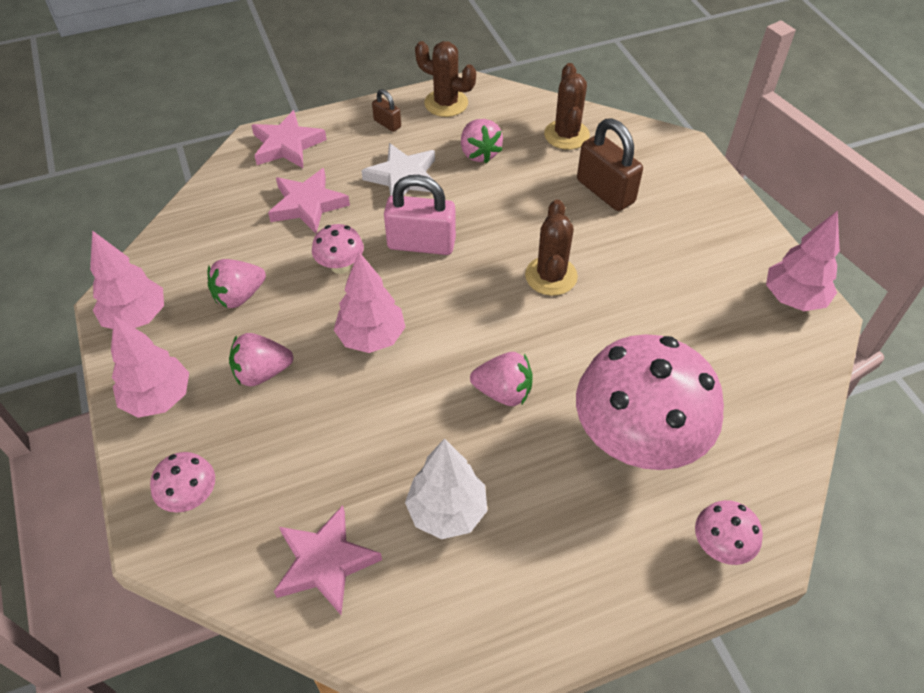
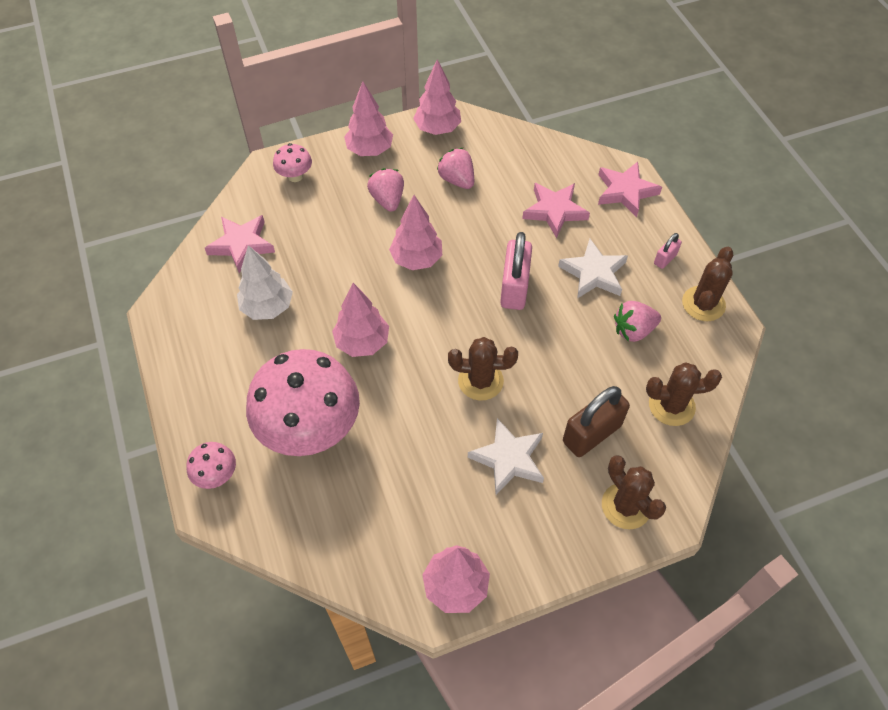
camera: 90 degrees right, 5 degrees up
(340, 266) = (488, 236): pink mushroom -> none
(387, 124) = (665, 259): brown padlock -> pink padlock
(503, 392) = (362, 342): pink strawberry -> pink tree
(644, 255) = (508, 459): none -> white star
(678, 173) = (626, 506): none -> brown cactus

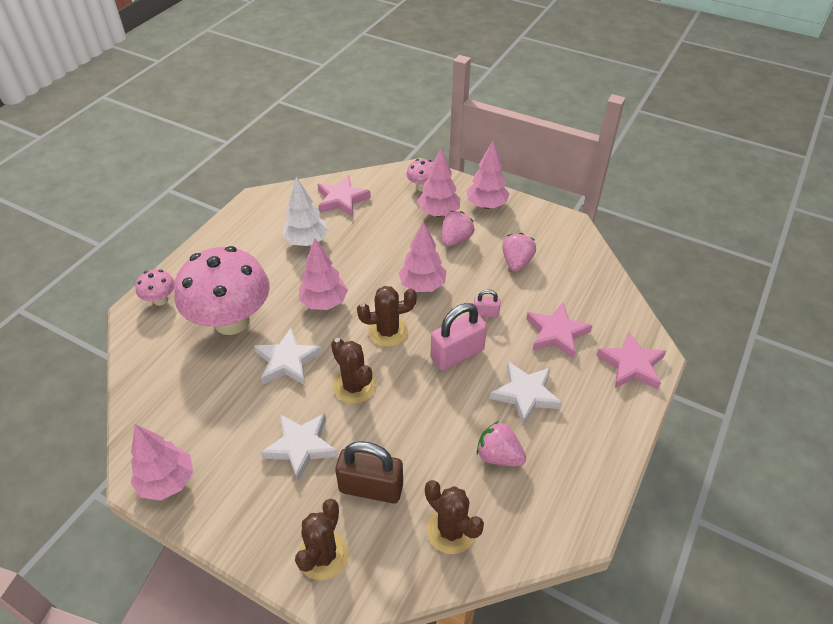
camera: 50 degrees right, 10 degrees down
(405, 413) = (287, 361): none -> white star
(437, 129) = (548, 224): pink tree -> pink tree (438, 213)
(665, 259) = (595, 434): pink padlock -> pink padlock (485, 313)
(703, 304) = (580, 491): brown cactus -> brown cactus (388, 331)

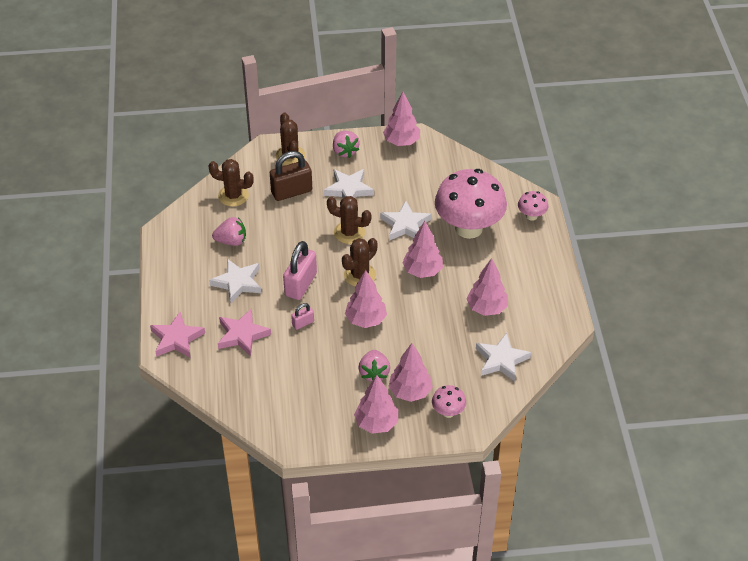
camera: 145 degrees right, 0 degrees up
(306, 241) = (486, 308): white tree -> pink tree
(342, 200) = (501, 360): pink star -> white star
(516, 262) = (310, 378): pink strawberry -> pink strawberry (345, 151)

